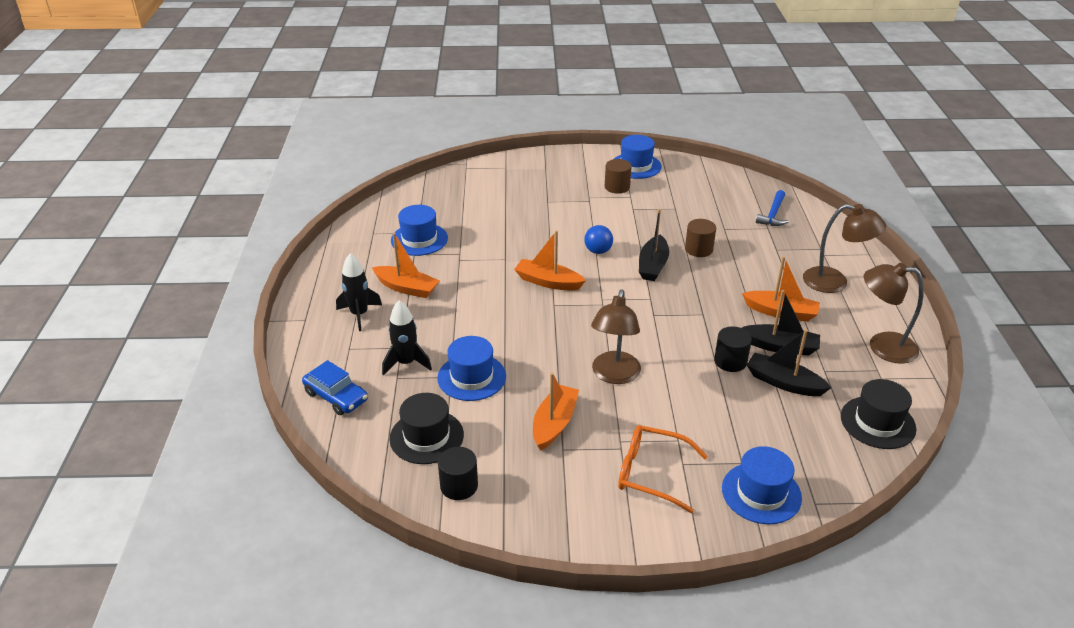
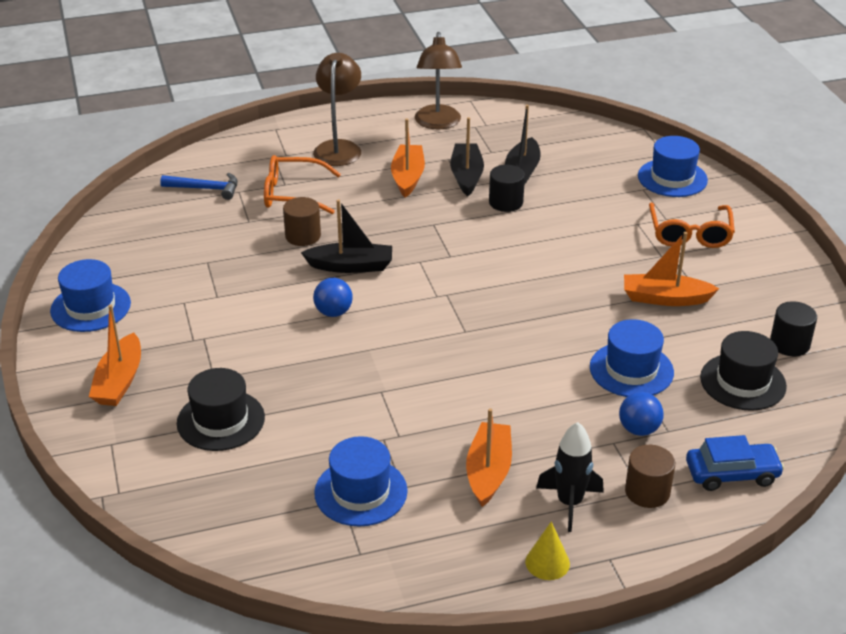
camera: 105 degrees left, 0 degrees up
(319, 295) = (547, 562): none -> yellow cone
(336, 396) = (732, 474): blue car -> blue car turned 60 degrees clockwise
(406, 363) = (639, 429): black rocket -> blue ball
(548, 282) = (419, 343): orange boat -> orange boat (119, 381)
(614, 375) = (569, 270): brown lamp -> none
(617, 187) = (158, 317): brown cylinder -> brown cylinder (647, 492)
(760, 251) = (293, 194): none -> orange glasses
(877, 422) = (548, 127): black hat -> black hat (221, 420)

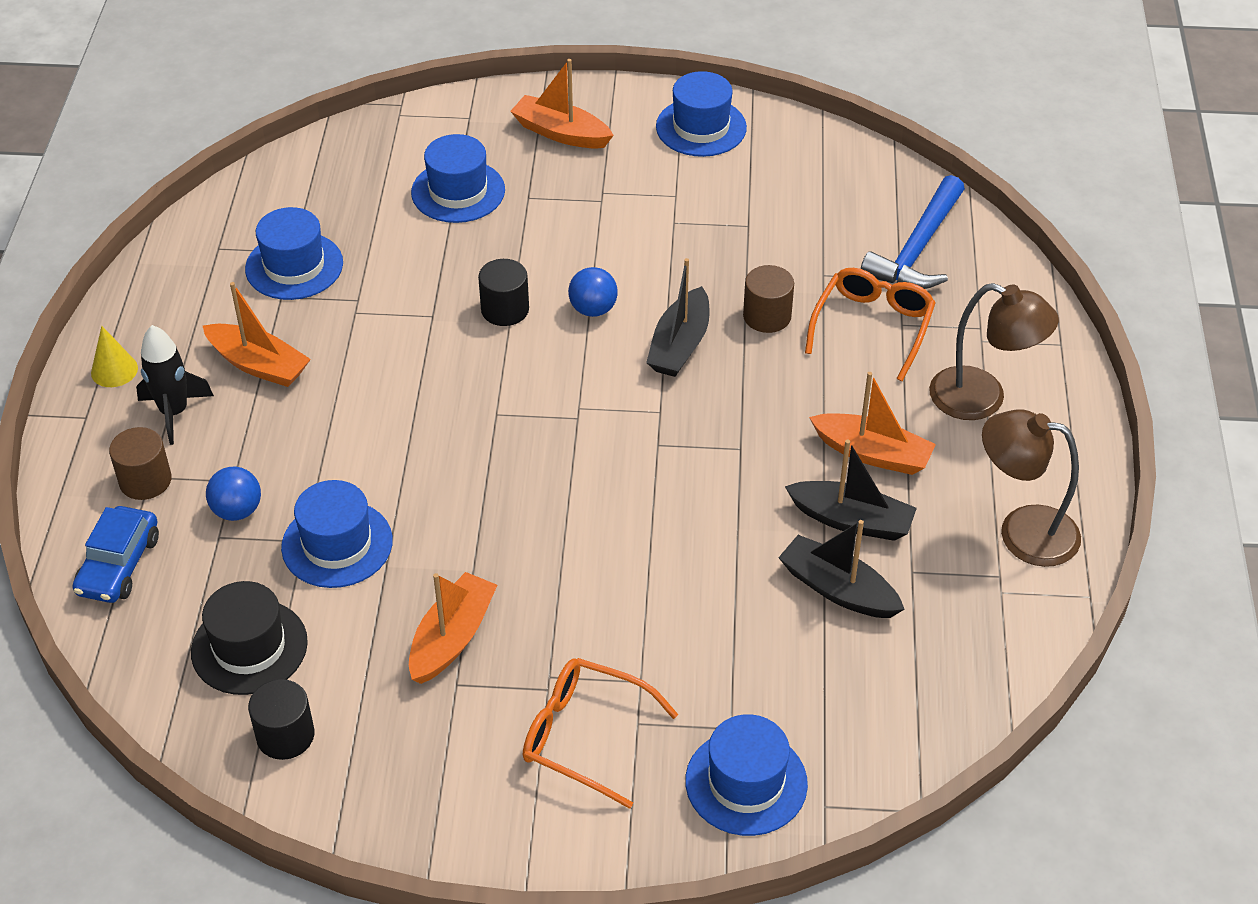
camera: 110 degrees right, 10 degrees up
(206, 189) = (917, 249): blue hammer -> blue hammer, size x1.53
(221, 420) = (458, 191): black hat -> blue hat
(506, 202) = (761, 543): black cylinder -> black cylinder (505, 309)

